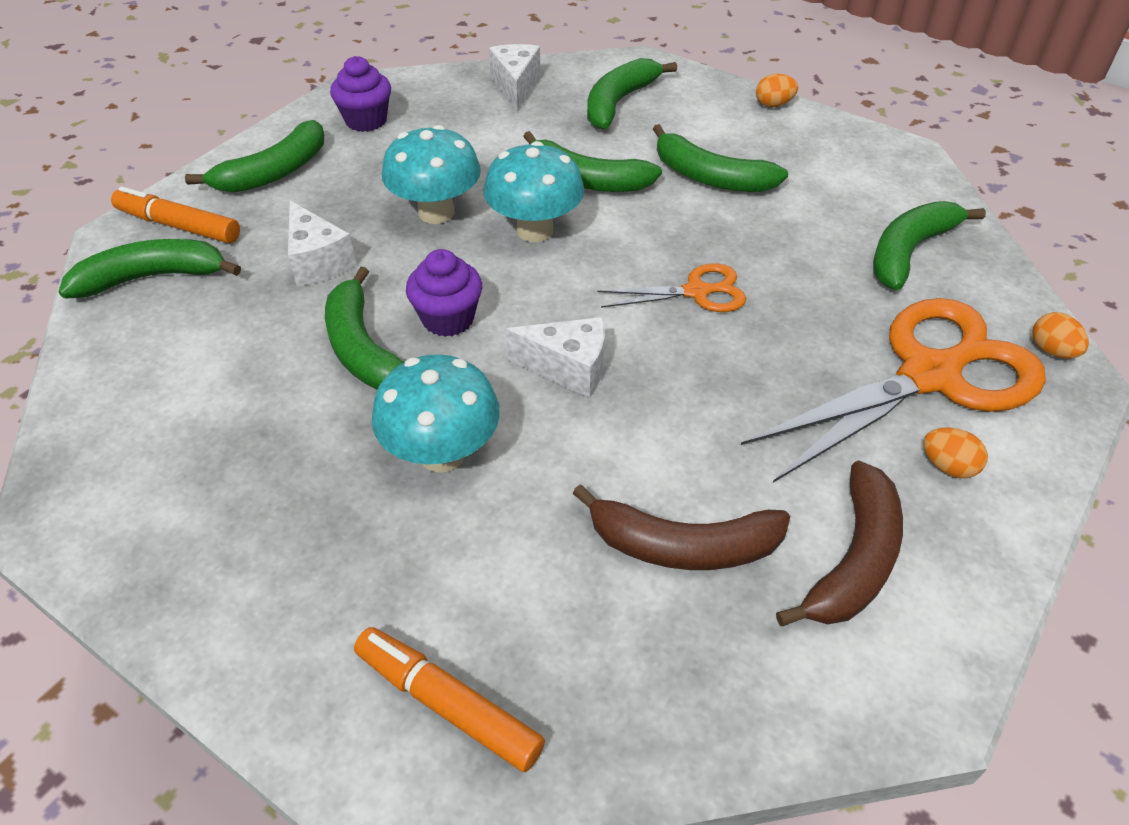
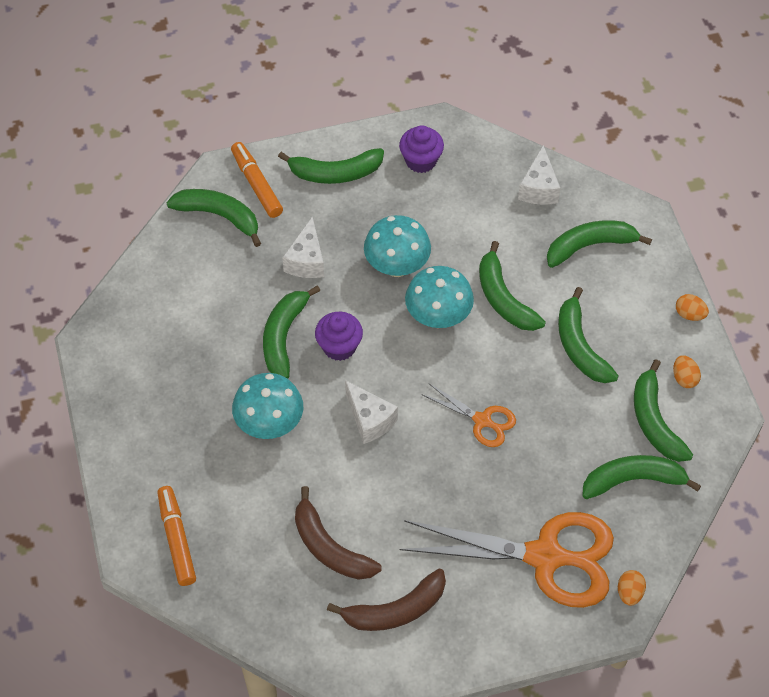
camera: 40 degrees right, 10 degrees up
(516, 87) = (539, 188): white cheese -> white cheese turned 150 degrees clockwise
(859, 194) = (655, 421): none -> green banana
(948, 466) = (492, 605): orange egg -> orange egg (684, 378)

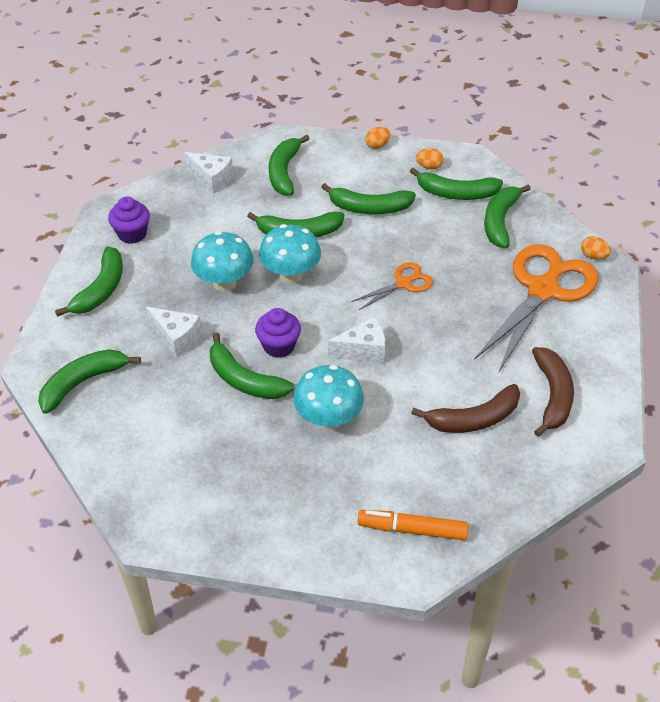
camera: 65 degrees left, 10 degrees down
(257, 184) = (69, 345): orange marker -> none

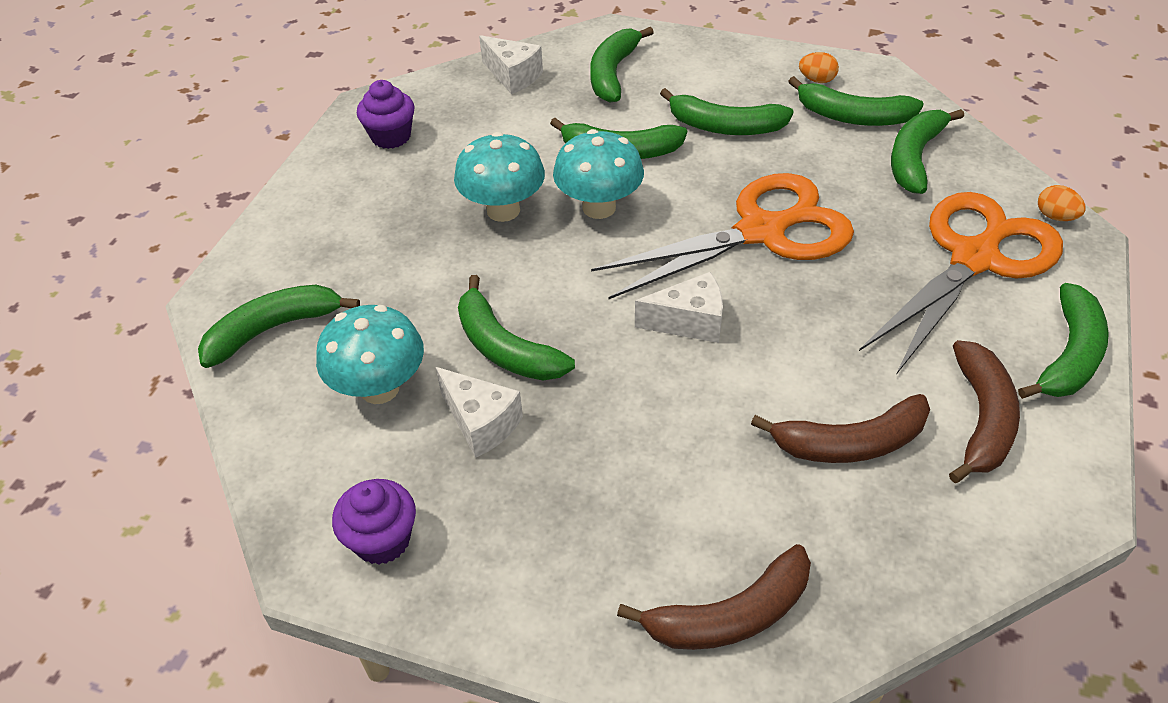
camera: 10 degrees right, 0 degrees up
(101, 289) = (331, 204): green banana -> green banana (1069, 355)
(176, 338) = (420, 279): white cheese -> white cheese (481, 423)
(279, 346) = (565, 304): purple cupcake -> purple cupcake (382, 540)
(328, 419) = (621, 420): turquoise mushroom -> turquoise mushroom (379, 388)
(377, 145) = (747, 49): orange egg -> none
(403, 283) = (762, 231): orange scissors -> orange scissors, size x2.06
(412, 529) = (730, 615): orange marker -> brown banana

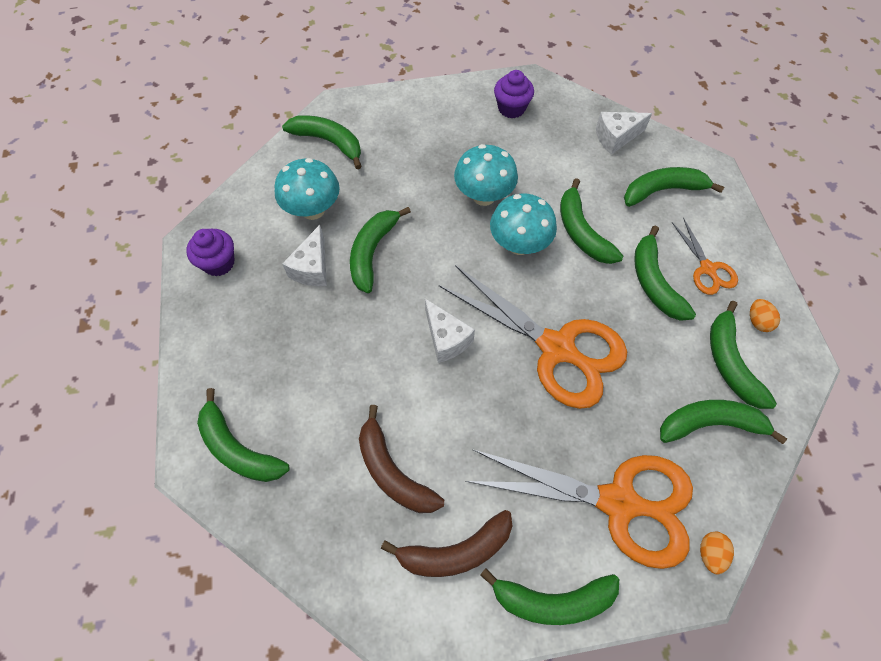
camera: 60 degrees right, 15 degrees up
(513, 76) = (616, 138): white cheese -> white cheese turned 60 degrees clockwise
(730, 615) = (238, 449): brown banana -> green banana
(734, 85) = (707, 269): none -> orange scissors

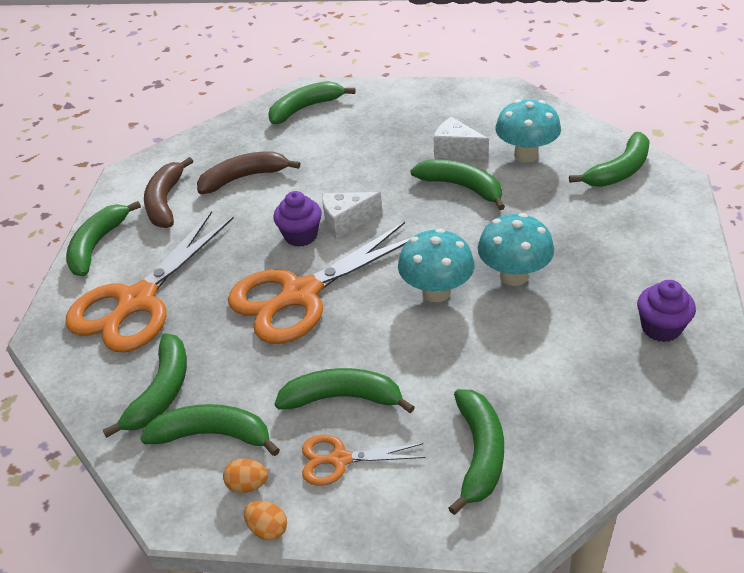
camera: 110 degrees right, 20 degrees down
(219, 263) = (479, 102): purple cupcake -> purple cupcake (300, 235)
(581, 232) = (436, 349): green banana -> none
(616, 138) = (589, 429): white cheese -> none
(710, 554) = (58, 350): orange egg -> orange egg (268, 529)

